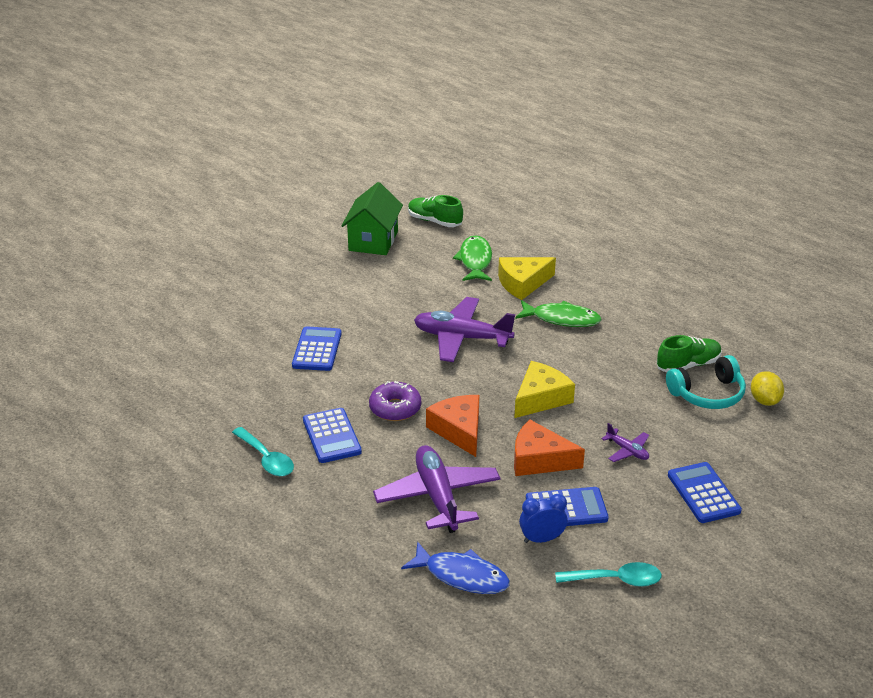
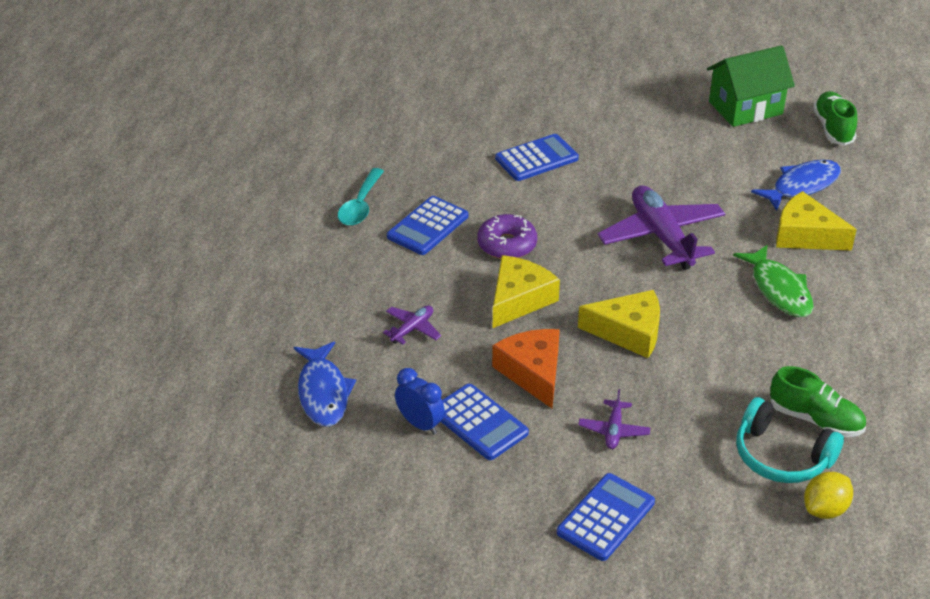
camera: 55 degrees right, 5 degrees up
(437, 496) = (412, 329): purple plane -> purple plane, size x0.46
(459, 430) = (519, 299): orange cheese -> yellow cheese
(475, 260) = (801, 186): green fish -> blue fish
(616, 580) = (411, 501): turquoise spoon -> none

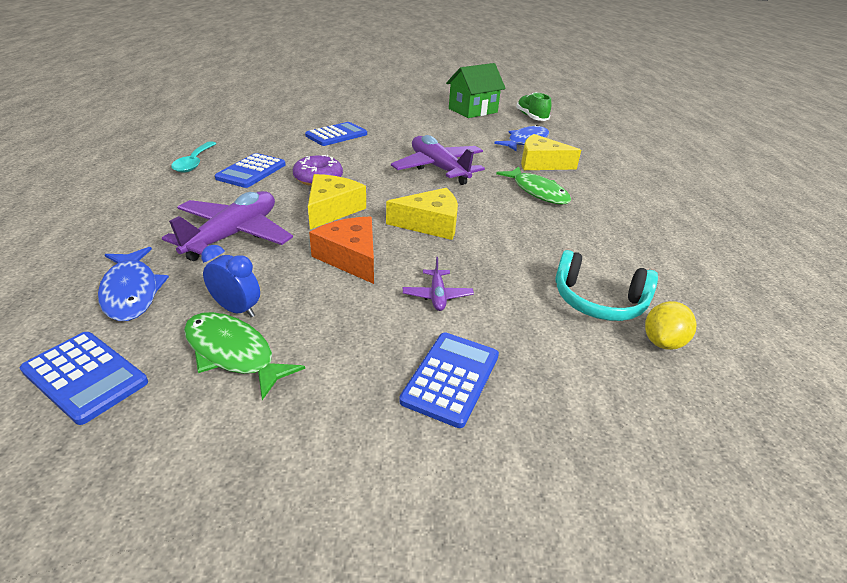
camera: 15 degrees left, 5 degrees down
(412, 329) = (234, 235): purple plane -> purple plane, size x2.16
(419, 469) = (233, 353): none -> green fish
(479, 422) = (301, 302): blue calculator -> blue calculator (85, 376)
(815, 419) = (611, 270): green shoe -> none

